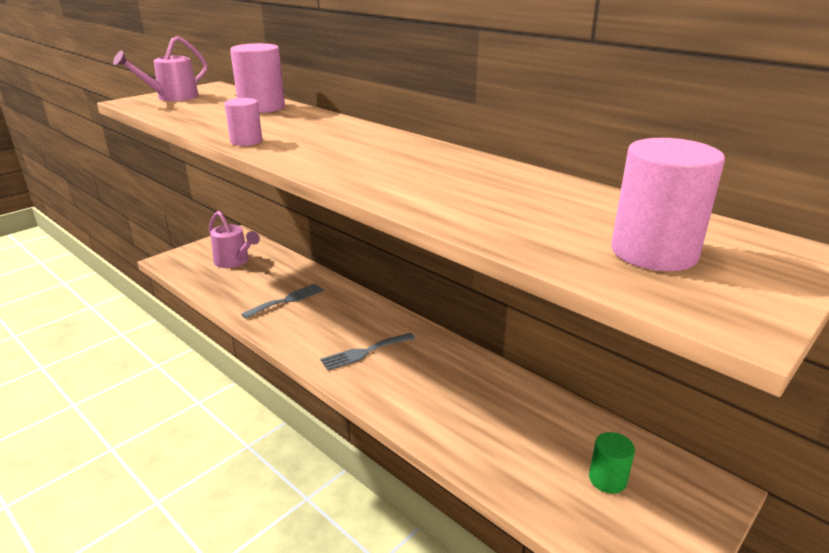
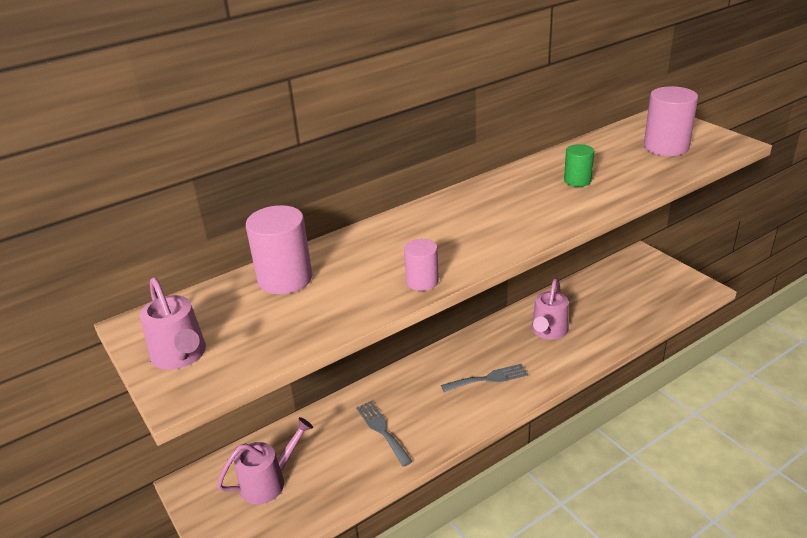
camera: 75 degrees left, 5 degrees up
(364, 352) = (488, 378): grey fork -> grey fork turned 90 degrees counterclockwise
(461, 392) = (548, 332): none -> pink watering can
(607, 479) = (634, 287): green cylinder -> green cylinder (577, 180)

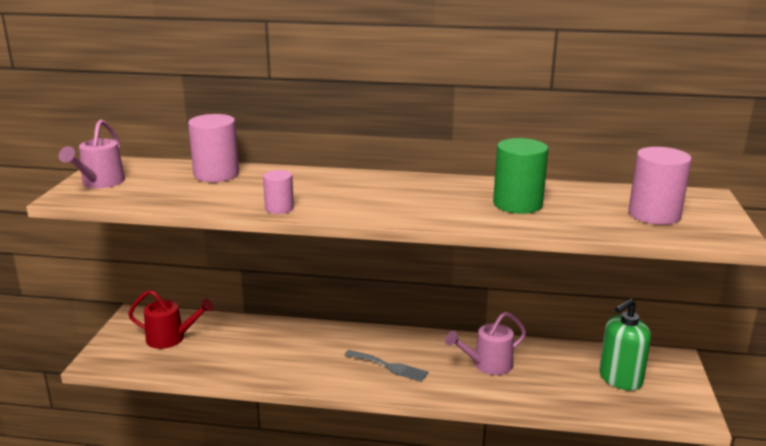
camera: 40 degrees right, 10 degrees down
(269, 481) = (171, 338): pink watering can -> red watering can
(382, 430) = (272, 353): grey fork -> none
(577, 180) = (517, 204): green cylinder -> green cylinder, size x1.73
(634, 289) = (620, 379): none -> green soap dispenser

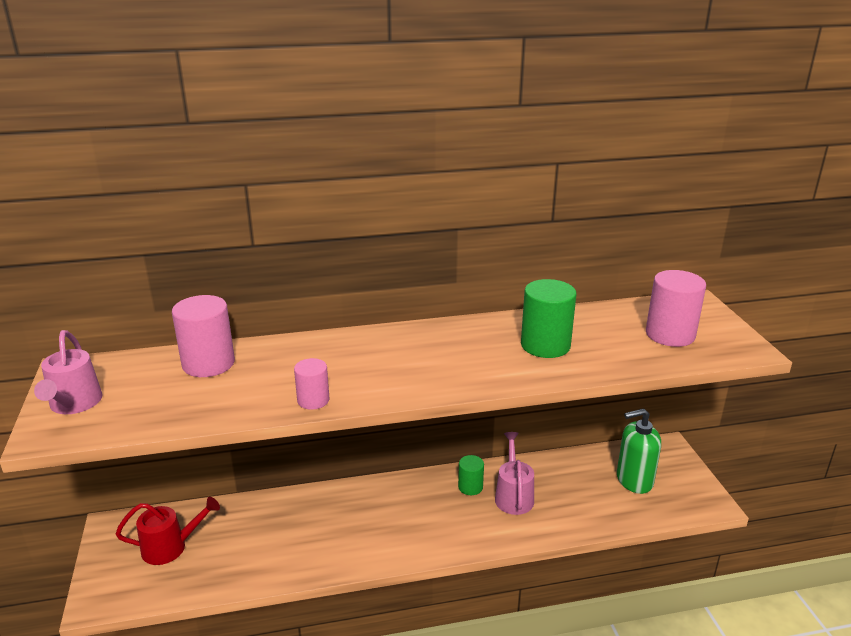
camera: 20 degrees left, 5 degrees up
(389, 366) = (422, 522): grey fork -> none
(449, 350) = (470, 487): none -> green cylinder
(487, 365) = (513, 495): pink watering can -> pink watering can turned 135 degrees clockwise
(620, 379) = (634, 480): green soap dispenser -> green soap dispenser turned 45 degrees clockwise

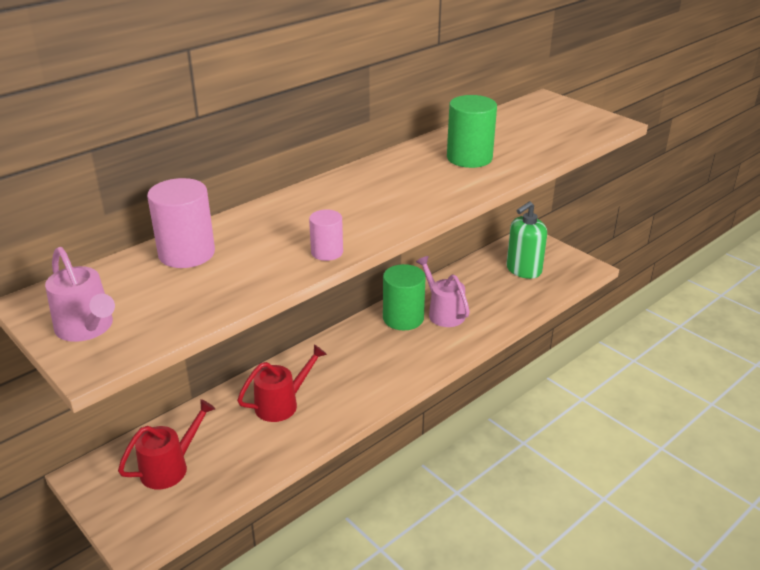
camera: 30 degrees left, 5 degrees up
(299, 528) = (282, 404): none -> red watering can
(470, 487) = (403, 318): green cylinder -> green cylinder, size x1.73
(670, 334) = (551, 126): pink cylinder -> none

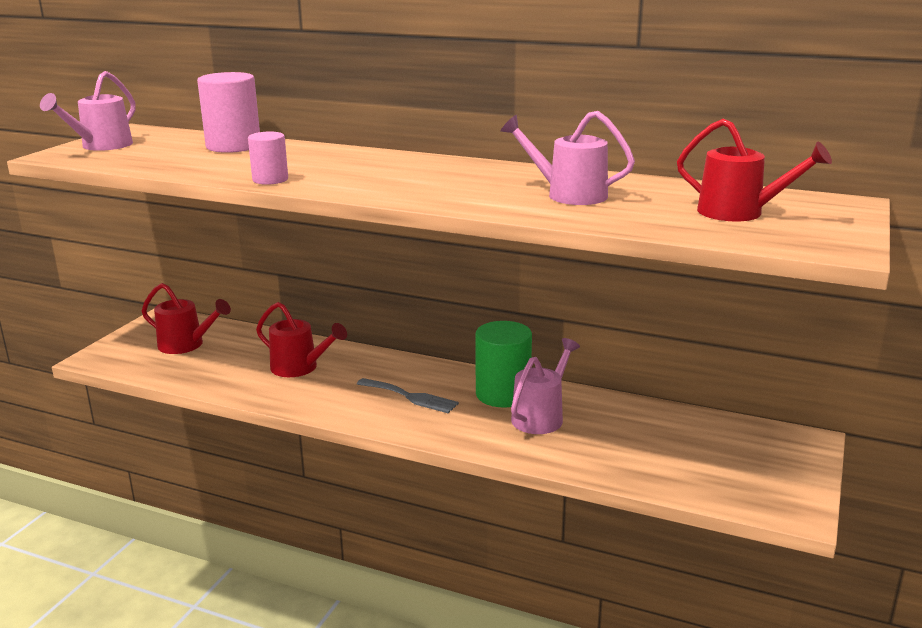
camera: 65 degrees right, 10 degrees down
(376, 359) = (410, 397): none -> grey fork
(469, 158) = (568, 194): green cylinder -> pink watering can
(523, 270) = (712, 454): green soap dispenser -> none
(542, 126) = (740, 213): none -> red watering can

